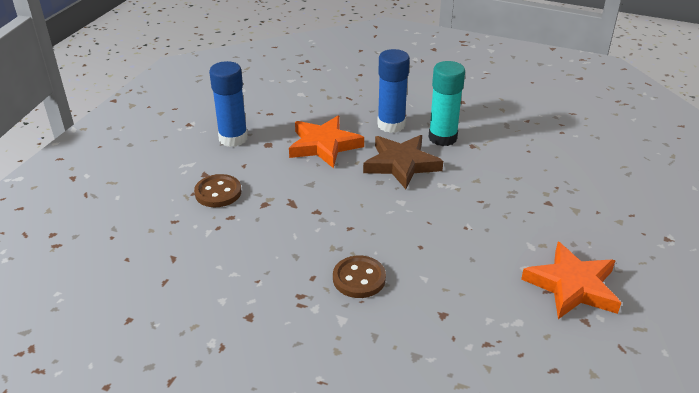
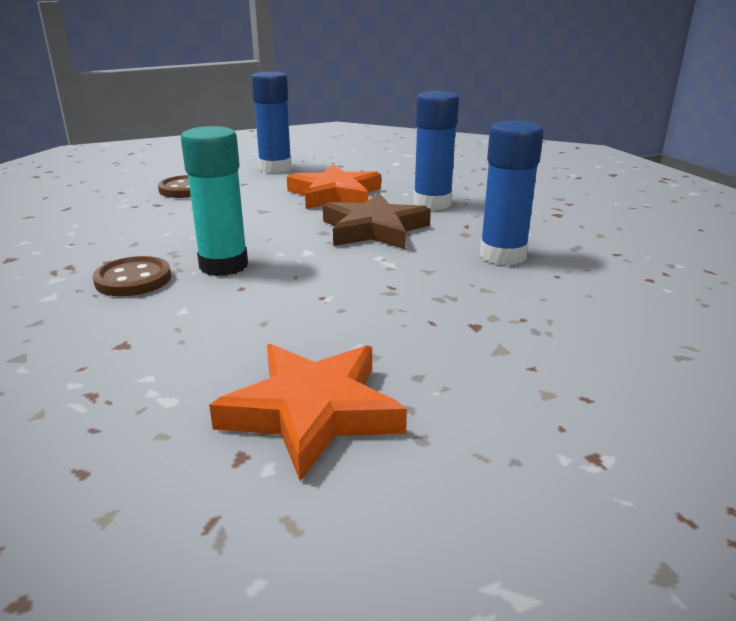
camera: 45 degrees right, 10 degrees down
(442, 138) = (466, 229): turquoise glue stick -> turquoise glue stick (223, 265)
(489, 150) = (502, 255): none -> blue glue stick

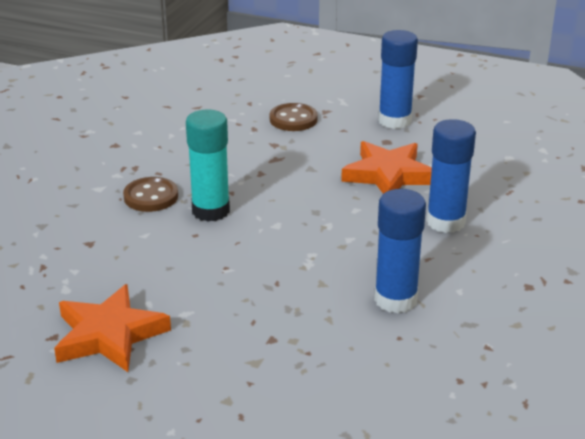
camera: 45 degrees right, 5 degrees up
(374, 229) = (352, 227): brown star -> none

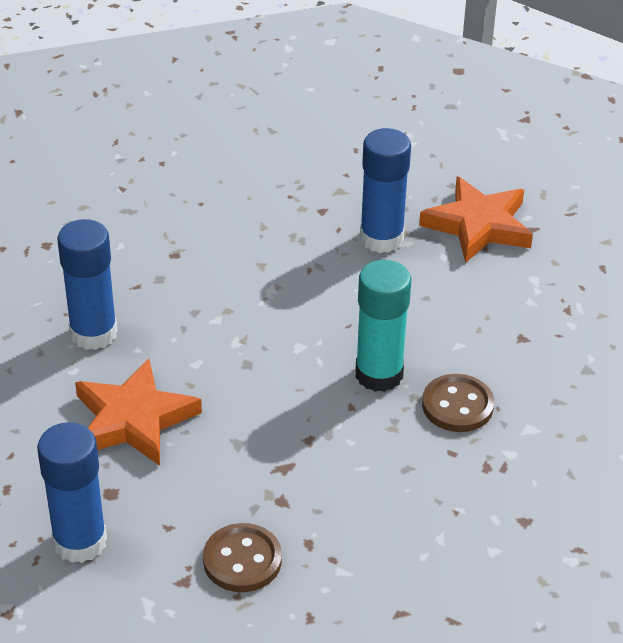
camera: 175 degrees left, 10 degrees up
(395, 300) = (190, 239): blue glue stick -> blue glue stick (381, 238)

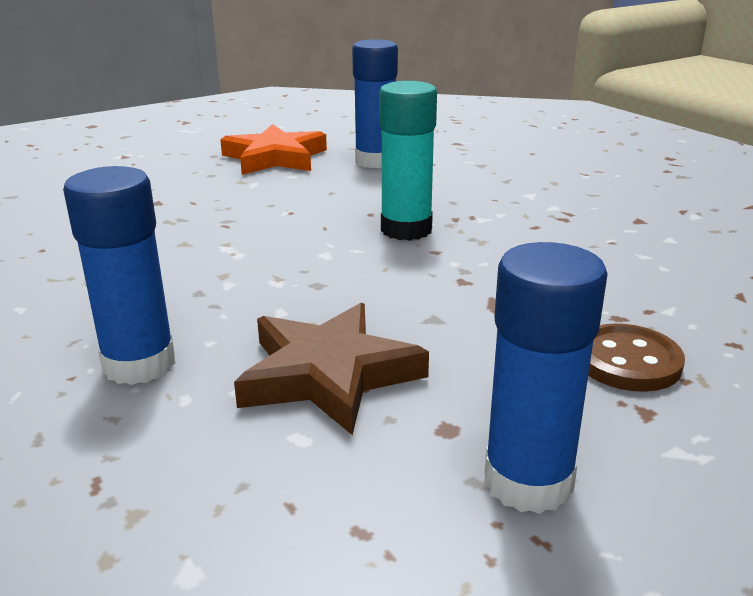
camera: 60 degrees left, 15 degrees down
(133, 419) = (329, 375): orange star -> brown star
(381, 238) = (234, 189): blue glue stick -> blue glue stick (375, 161)
(457, 405) = (479, 211): brown button -> none

